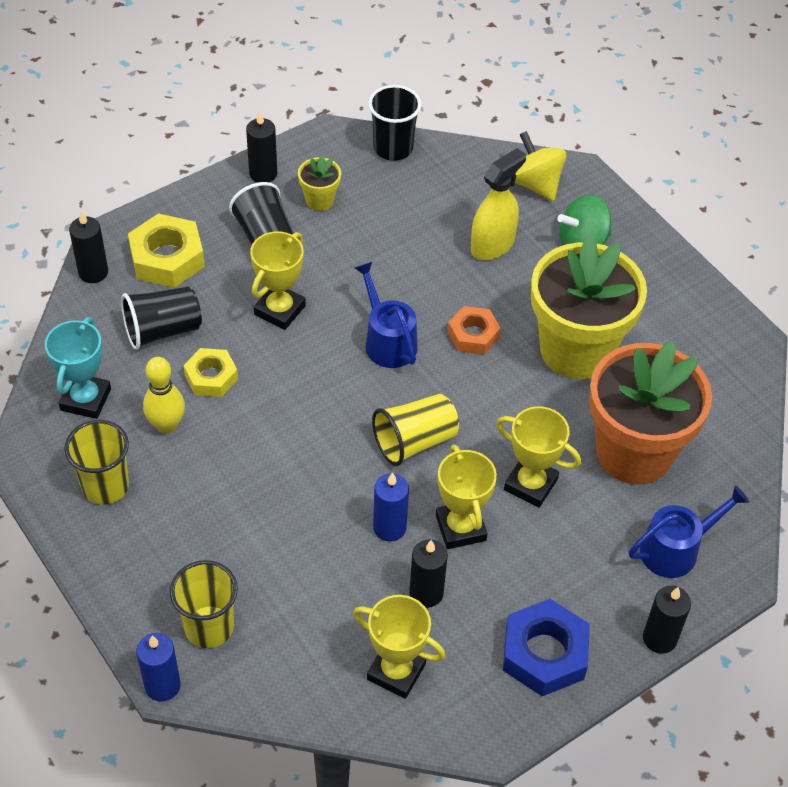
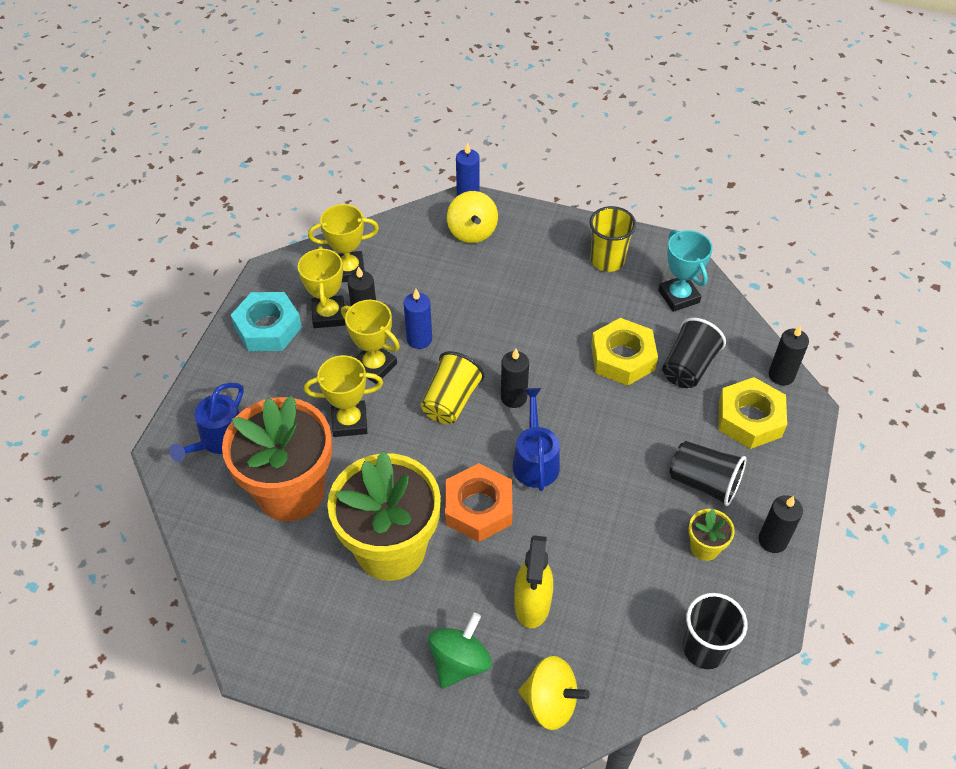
camera: 145 degrees right, 0 degrees up
(167, 425) = (614, 312): yellow bowling pin -> none
(209, 627) = (472, 232): yellow cup -> yellow spinning top
(211, 377) = (622, 358): yellow nut -> yellow nut, size x1.55
(279, 310) = (632, 433): yellow trophy -> yellow trophy (328, 315)
(387, 341) = (535, 461): blue watering can -> blue watering can turned 120 degrees counterclockwise
(473, 335) = (478, 508): orange nut -> orange nut, size x1.55
(544, 653) = (268, 328): blue nut -> turquoise nut
(659, 638) = (199, 377): black candle -> black candle (513, 397)

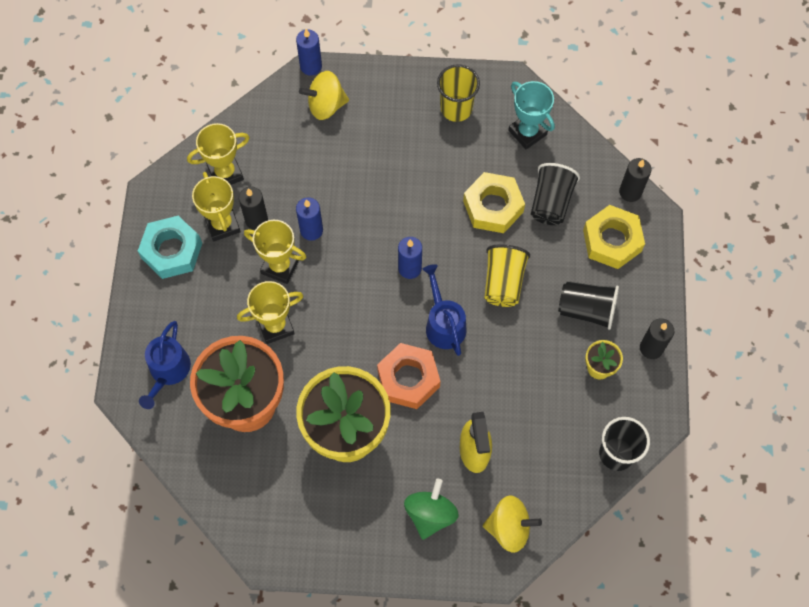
camera: 15 degrees left, 15 degrees up
(451, 401) = (357, 285): yellow cup -> yellow cup (503, 282)
(472, 232) = (326, 105): yellow spinning top -> yellow spinning top turned 105 degrees clockwise
(513, 397) = (410, 268): black candle -> blue candle

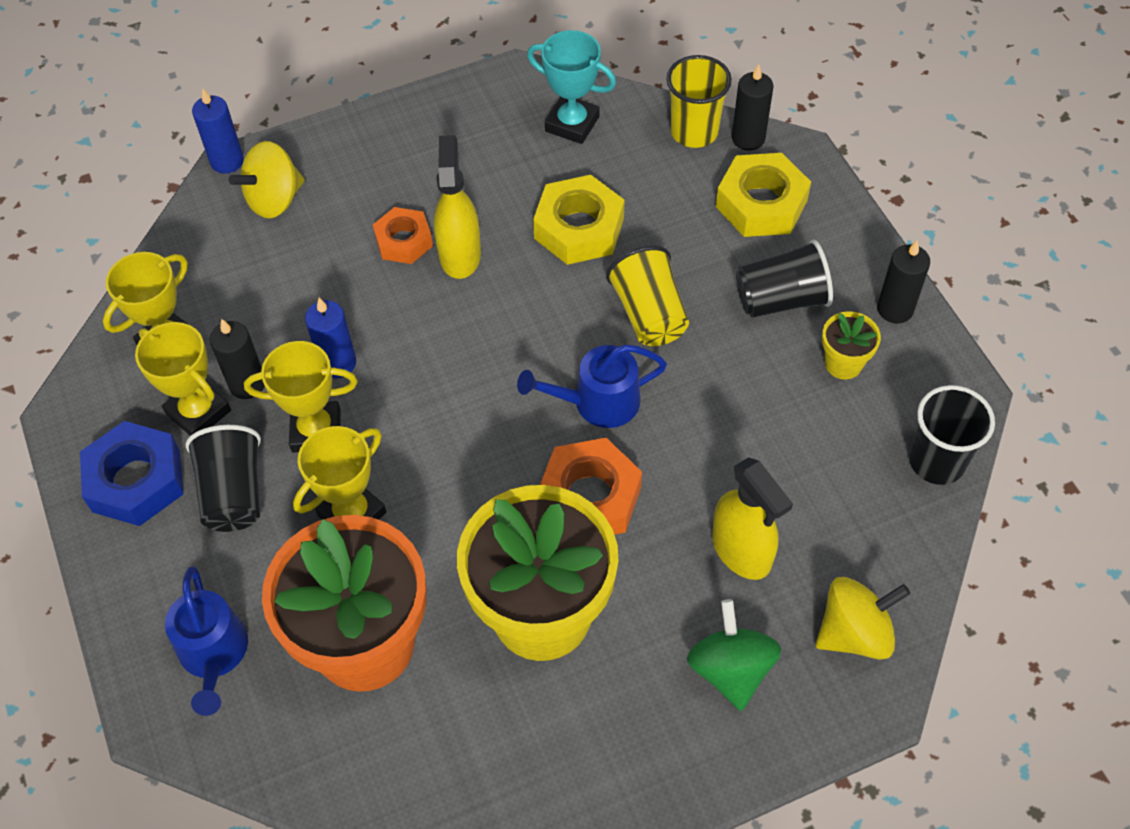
camera: 25 degrees left, 10 degrees down
(172, 251) = (136, 480): turquoise nut -> blue nut
(386, 168) = (403, 241): none -> orange nut
(410, 268) = (508, 352): blue candle -> none
(414, 192) = (460, 254): none -> yellow spray bottle
(444, 324) = (598, 402): blue watering can -> blue watering can turned 60 degrees counterclockwise
(456, 108) = (460, 133): yellow cup -> yellow cup (694, 132)
(551, 202) = (653, 192): black cup -> black cup (234, 493)

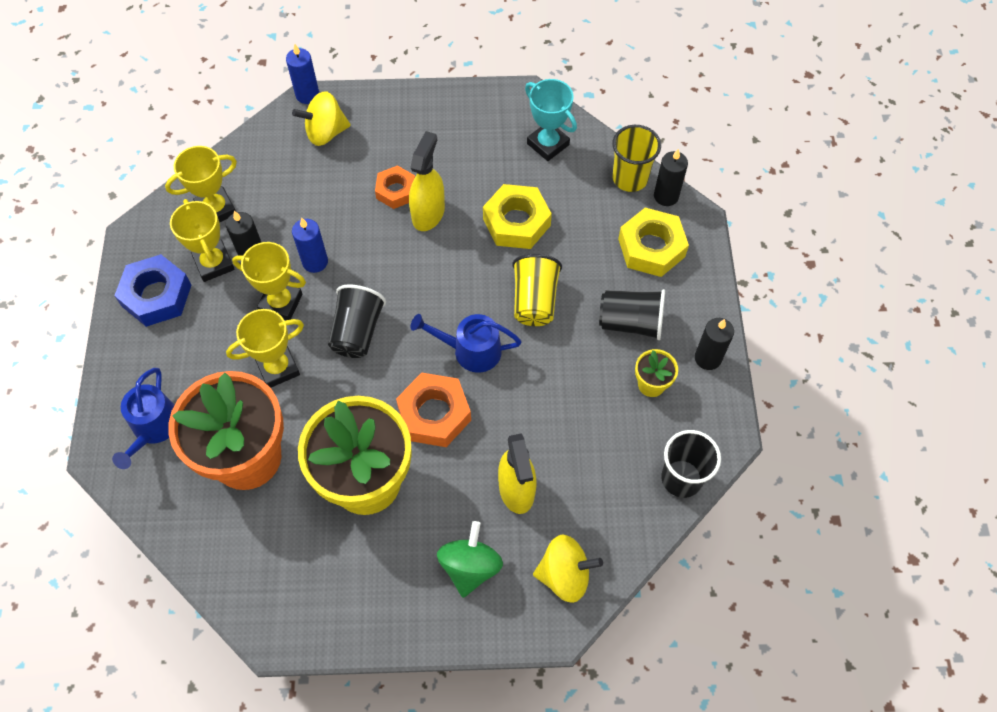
camera: 20 degrees right, 5 degrees up
(234, 493) = (211, 326): black cup -> black cup (357, 332)

